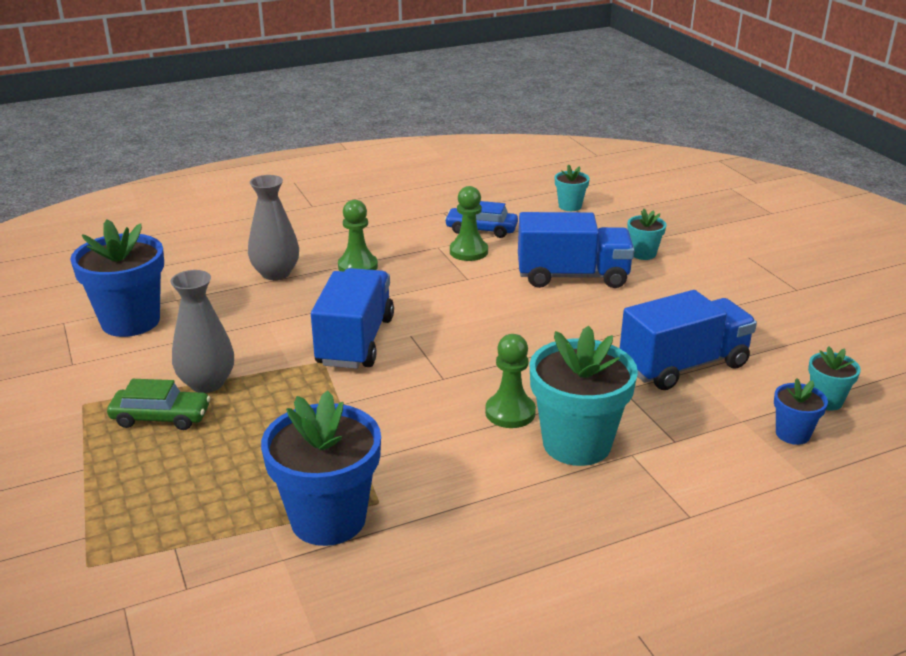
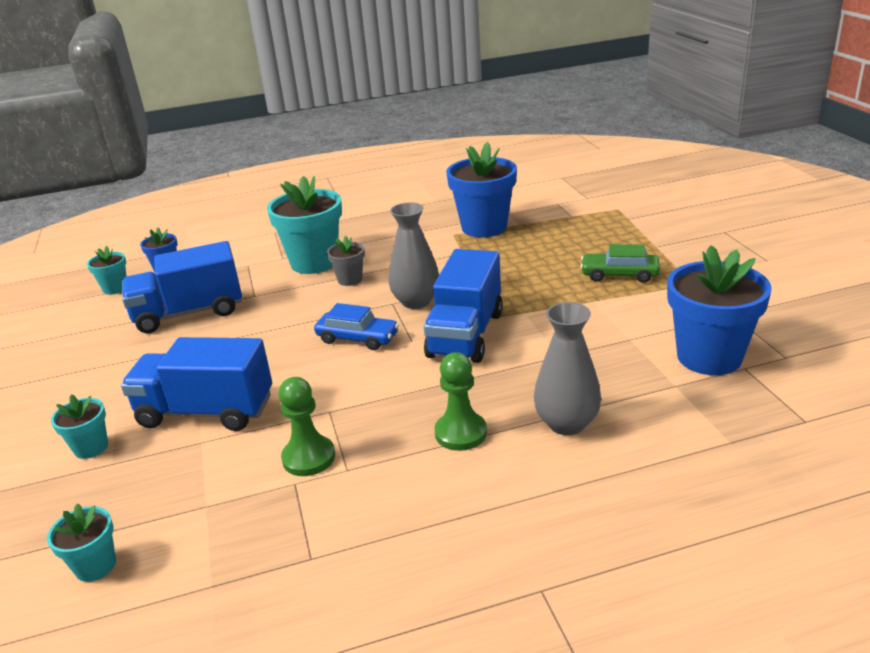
camera: 170 degrees left, 0 degrees up
(207, 383) = (594, 298): grey vase -> grey vase (416, 301)
(481, 229) = (270, 506): blue car -> blue car (357, 338)
(510, 412) = (350, 279): green pawn -> grey flower pot

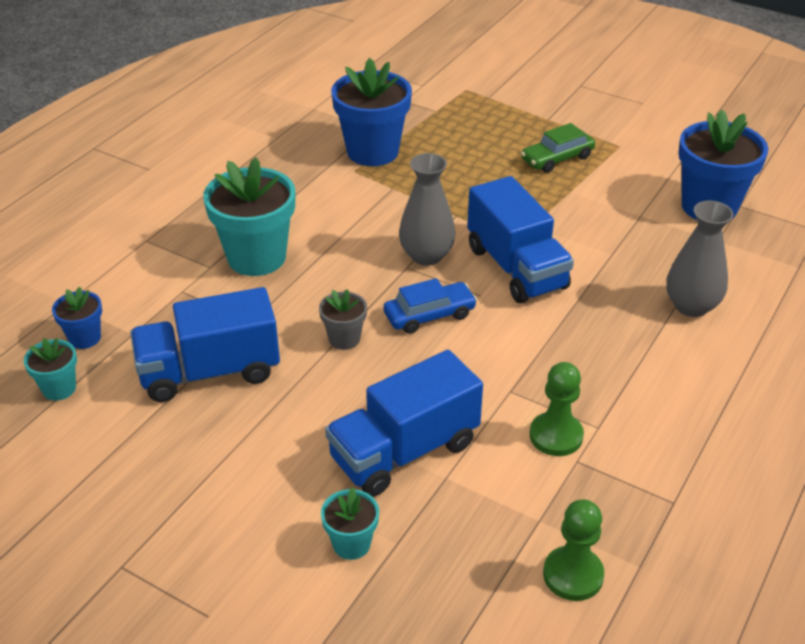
camera: 45 degrees left, 10 degrees up
(95, 566) = (532, 617): turquoise flower pot -> none
(189, 313) = (210, 372): blue truck -> blue truck turned 45 degrees clockwise
(350, 279) = (326, 260): grey flower pot -> grey flower pot (344, 339)
(461, 433) = (634, 352): green pawn -> green pawn (573, 575)

